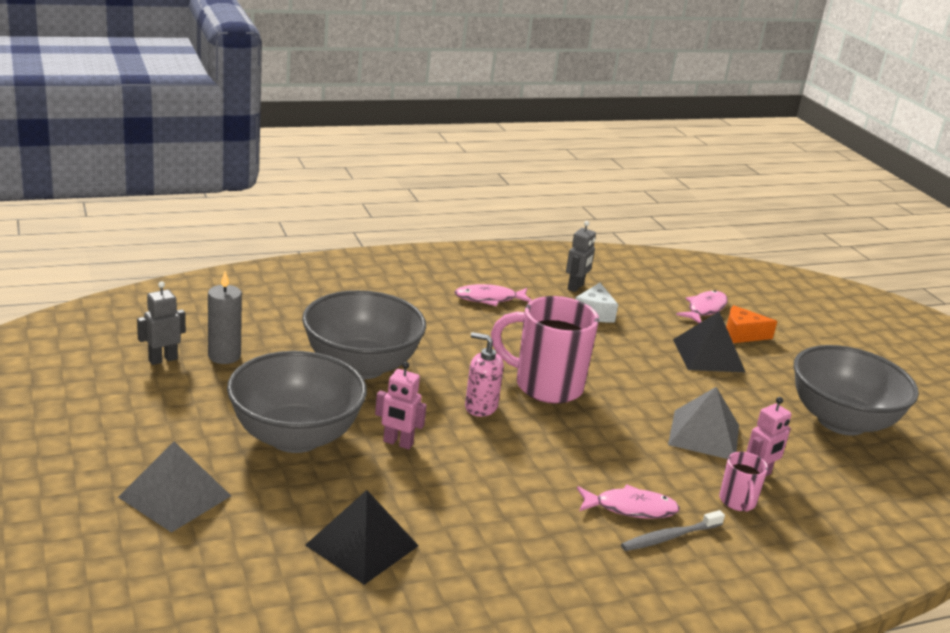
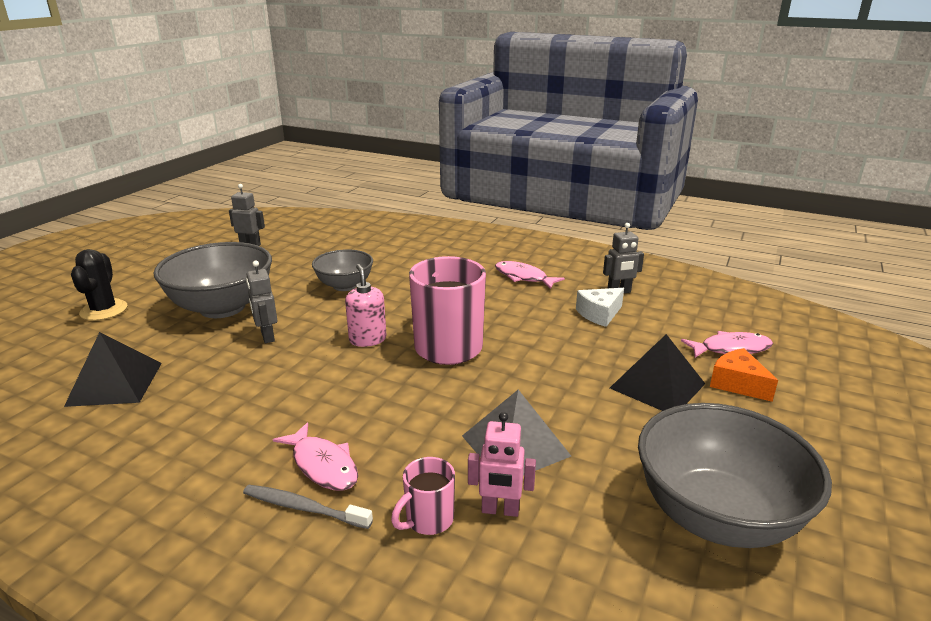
camera: 50 degrees right, 0 degrees up
(175, 496) = (104, 310): grey pyramid -> black cactus
(224, 356) = (283, 254): grey candle -> none
(361, 366) = (345, 285): grey bowl -> grey bowl, size x0.59
(398, 443) = (267, 337): pink robot -> grey robot

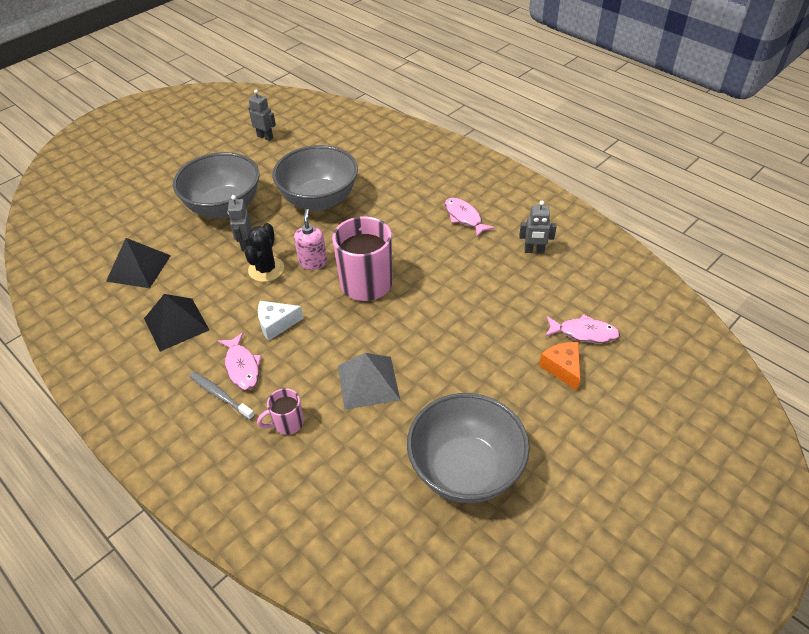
camera: 20 degrees right, 20 degrees up
(104, 310) = (145, 194): black cactus -> black cactus (266, 269)
(345, 285) = (319, 200): grey bowl -> grey bowl, size x1.70
(500, 510) = (333, 428): pink robot -> none
(599, 314) = (502, 273): white cheese -> white cheese (276, 324)
(657, 385) = (499, 355): black pyramid -> black pyramid (176, 324)

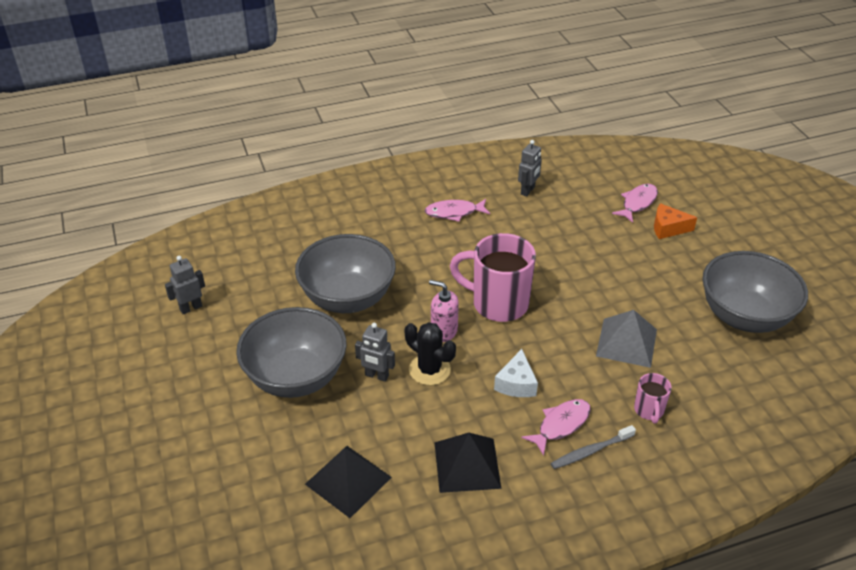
camera: 65 degrees left, 5 degrees down
(242, 367) = (561, 425): pink fish -> pink fish turned 45 degrees counterclockwise

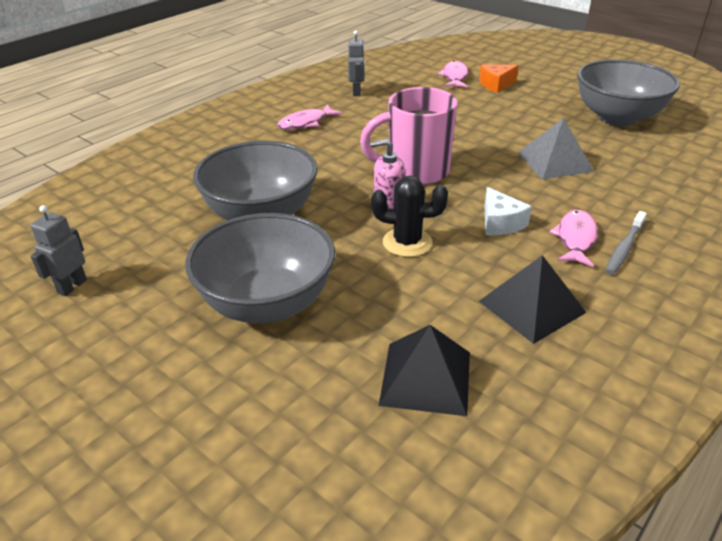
camera: 30 degrees left, 5 degrees down
(376, 376) = (358, 268): grey robot -> none
(649, 410) = (630, 200): pink mug -> none

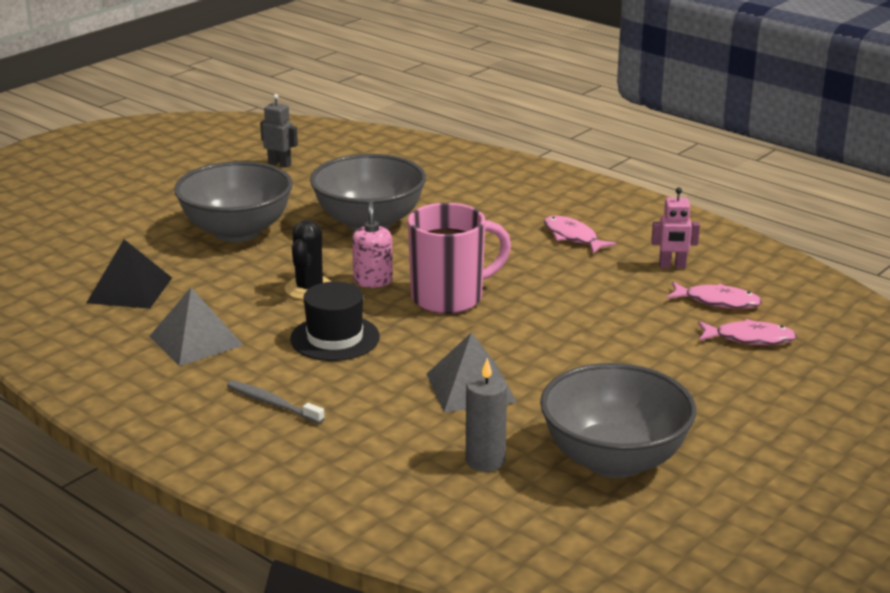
camera: 90 degrees right, 10 degrees down
(357, 92) = (672, 266): grey robot -> pink robot
(416, 171) = (450, 298): pink mug -> pink mug turned 75 degrees clockwise
(496, 84) = (726, 370): orange cheese -> none
(500, 223) = (335, 338): white cheese -> black hat
(531, 306) = (196, 340): black pyramid -> grey pyramid
(575, 239) = (296, 377): pink fish -> pink fish (717, 302)
(646, 156) = (485, 460): none -> grey candle

